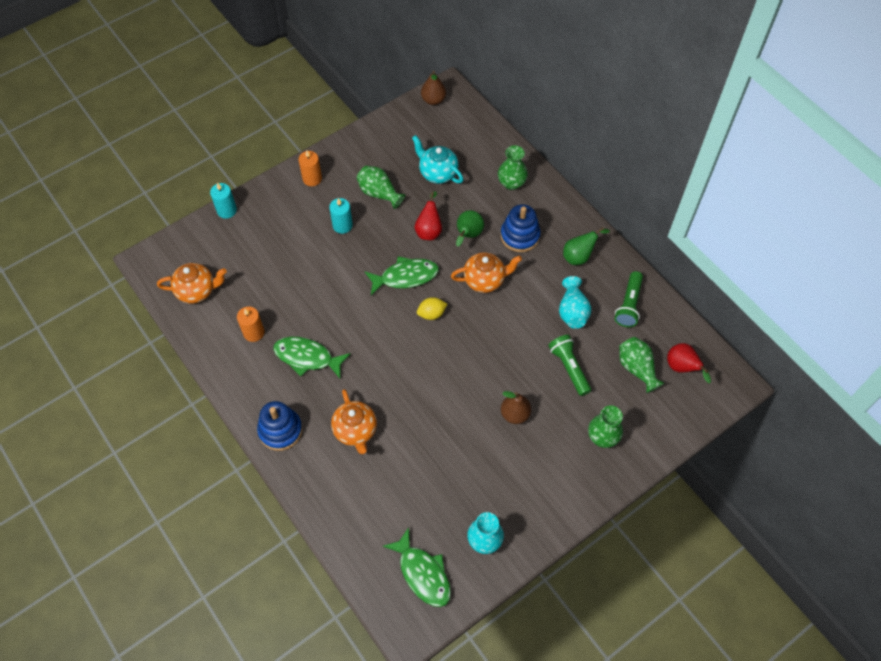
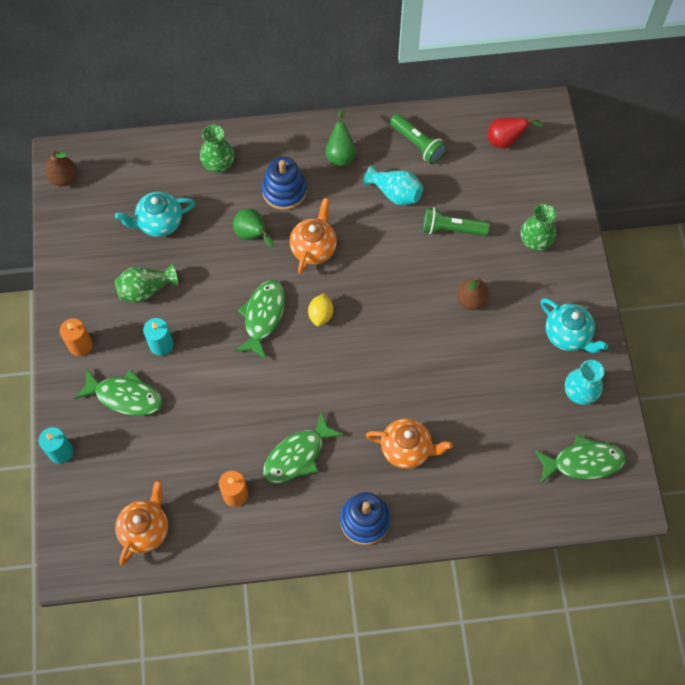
camera: 60 degrees left, 5 degrees up
(289, 225) = (125, 396): none -> green fish
(429, 230) = (223, 267): red pear -> none
(532, 505) = (568, 335): none -> turquoise teapot
(637, 368) = (485, 176): green vase -> none

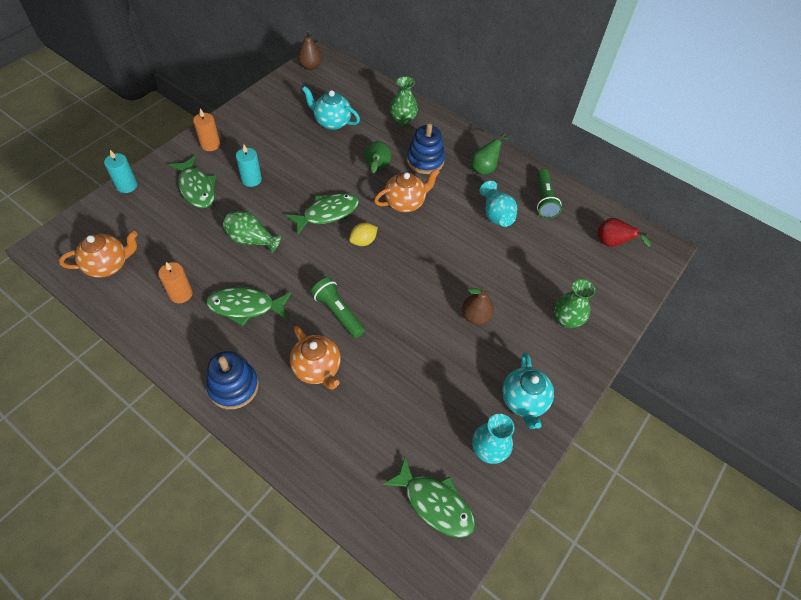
camera: 40 degrees right, 10 degrees down
(146, 290) = (280, 147): green vase -> green vase (251, 240)
(451, 229) = (511, 264): green flashlight -> green flashlight (338, 312)

